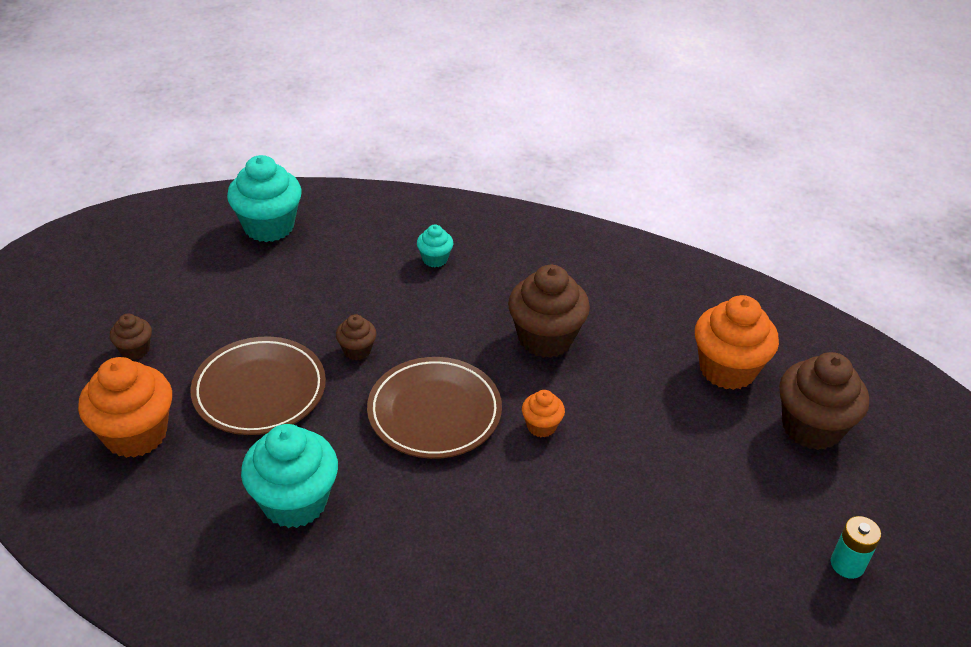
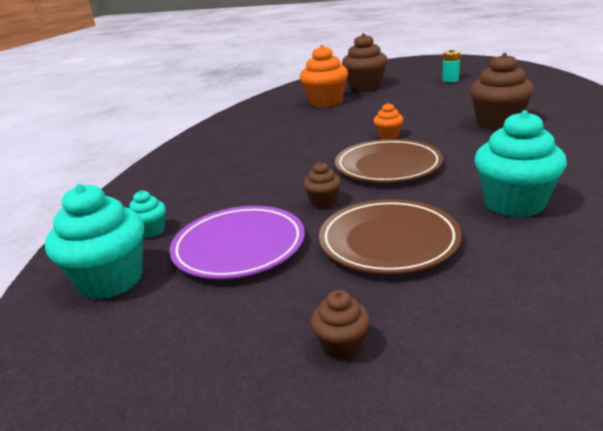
camera: 85 degrees left, 15 degrees down
(136, 434) = (488, 310): orange cupcake -> none
(290, 293) = (239, 247): none -> purple plate
(435, 259) = (203, 185): turquoise cupcake -> turquoise cupcake (151, 231)
(545, 338) = (303, 141): brown cupcake -> brown cupcake (498, 123)

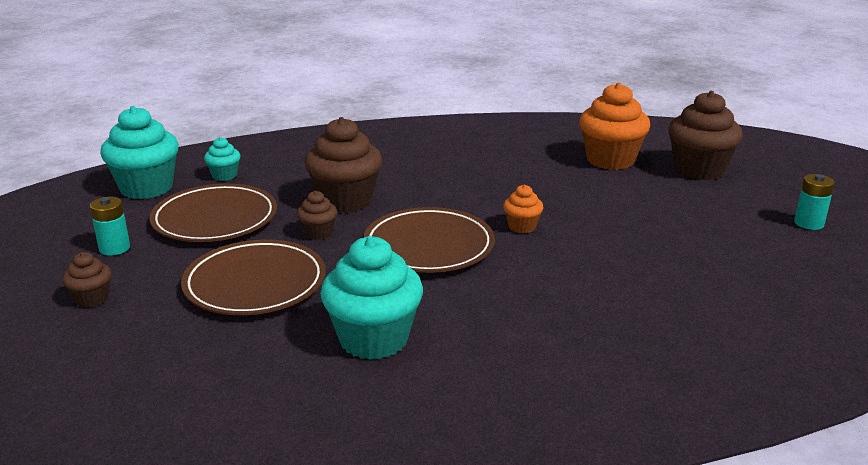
camera: 55 degrees right, 0 degrees up
(234, 317) = (114, 248): none -> turquoise battery
(239, 247) = (215, 219): purple plate -> brown plate
(498, 123) = (634, 293): brown cupcake -> brown cupcake (345, 201)

